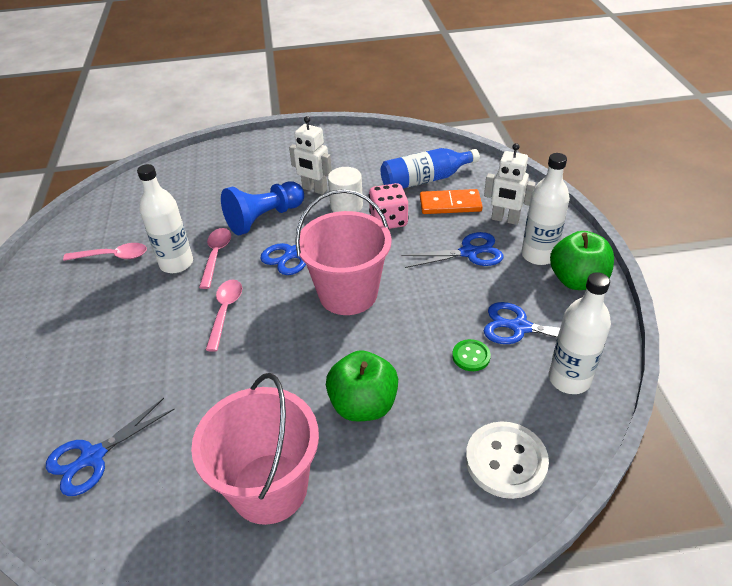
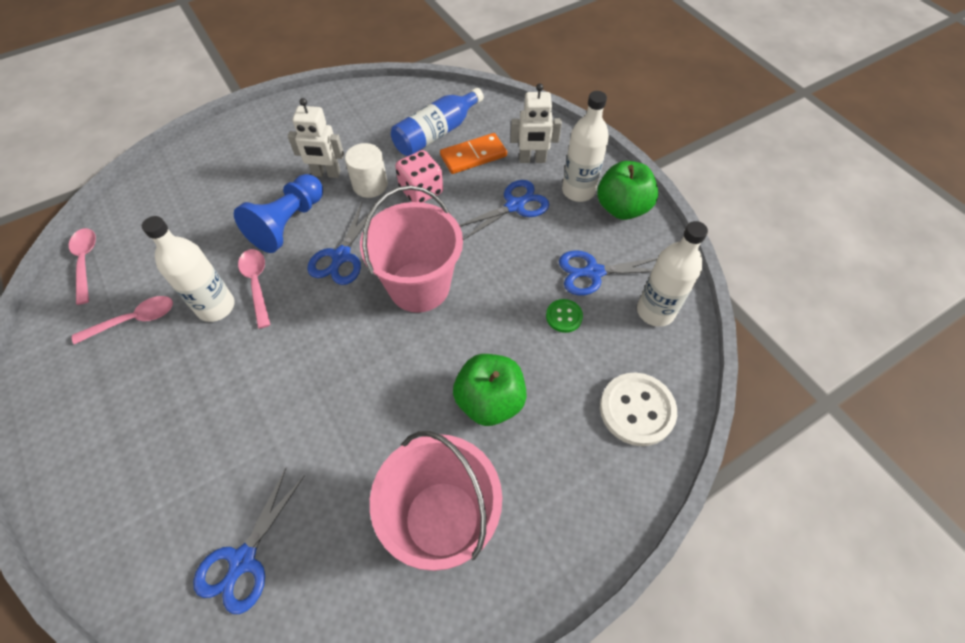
camera: 25 degrees left, 15 degrees up
(225, 312) = (301, 347): pink spoon -> pink spoon (86, 262)

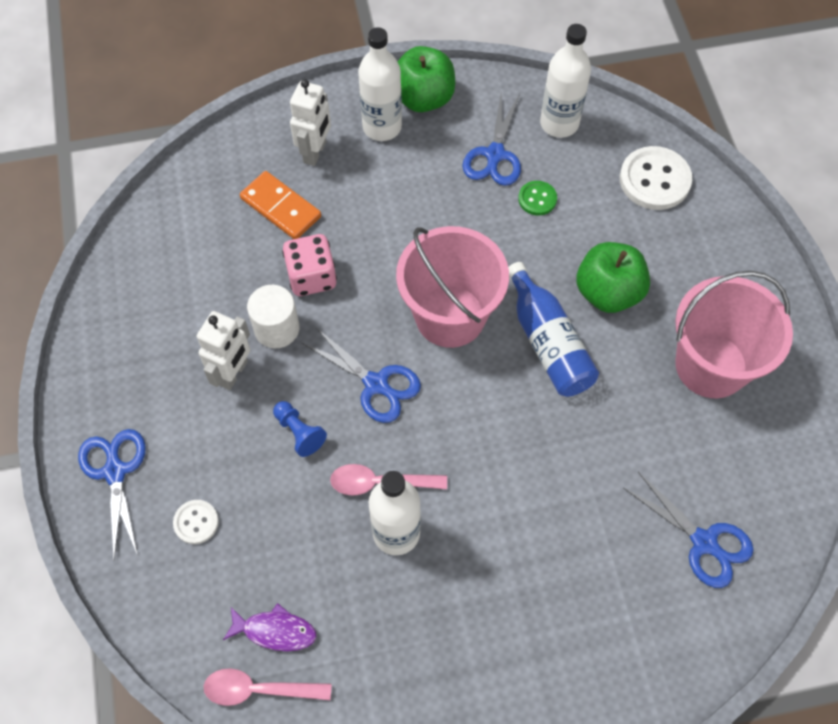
camera: 70 degrees left, 5 degrees up
(130, 257) = (275, 631): none -> purple fish
(133, 320) = (380, 631): pink spoon -> none
(207, 190) = (196, 522): none -> white button
(288, 223) = (299, 432): blue pawn -> blue pawn, size x0.52
(436, 133) = (222, 234): blue bottle -> blue bottle (548, 342)
(473, 156) = (280, 208): orange domino -> orange domino turned 45 degrees counterclockwise
(515, 205) = (376, 192): blue scissors -> blue scissors (115, 471)

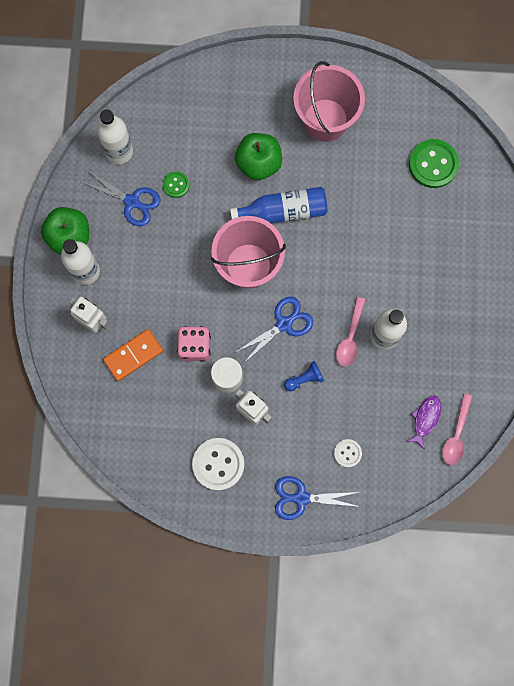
camera: 75 degrees left, 15 degrees up
(654, 180) = (183, 105): white button -> white button (218, 464)
(704, 542) = (433, 164): blue scissors -> green button

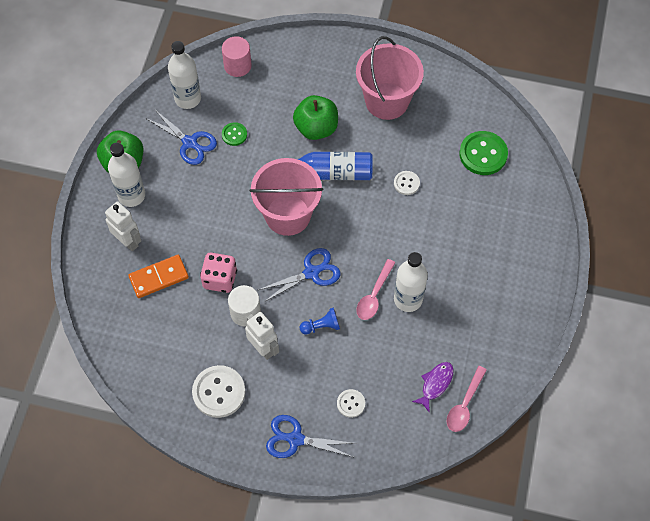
camera: 10 degrees right, 15 degrees down
(163, 104) = (237, 66): none -> pink cylinder
(361, 210) = (406, 183): none -> white button

